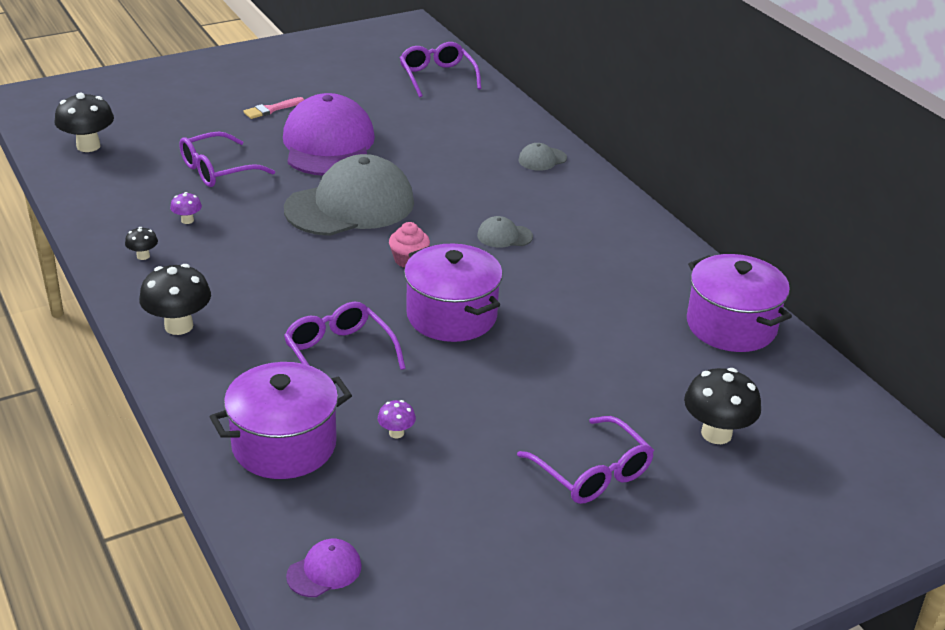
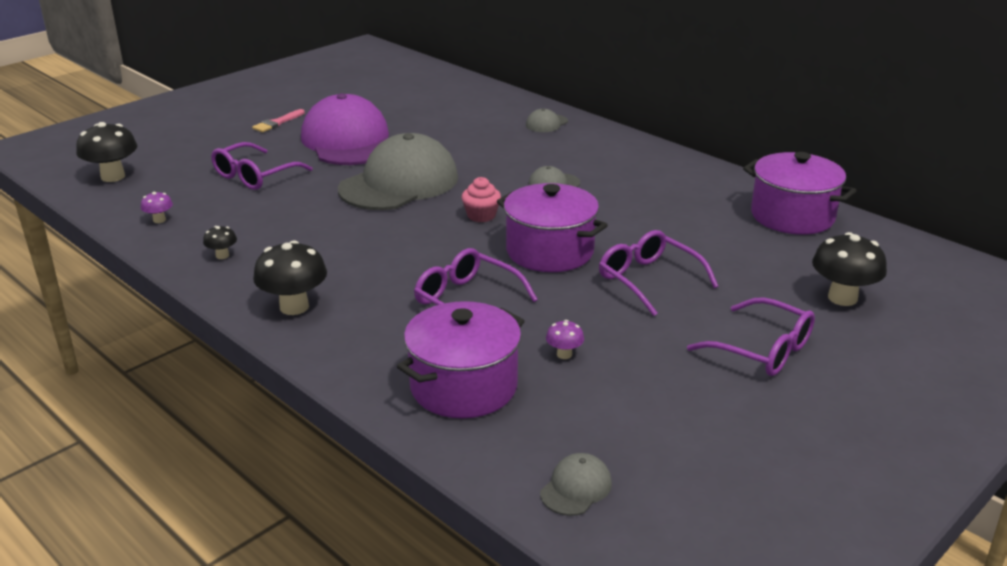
camera: 15 degrees left, 5 degrees down
(187, 220) = (249, 220): purple mushroom -> purple mushroom (159, 220)
(324, 571) = (576, 488): purple cap -> grey cap
(437, 77) = (414, 78): purple glasses -> purple glasses (649, 280)

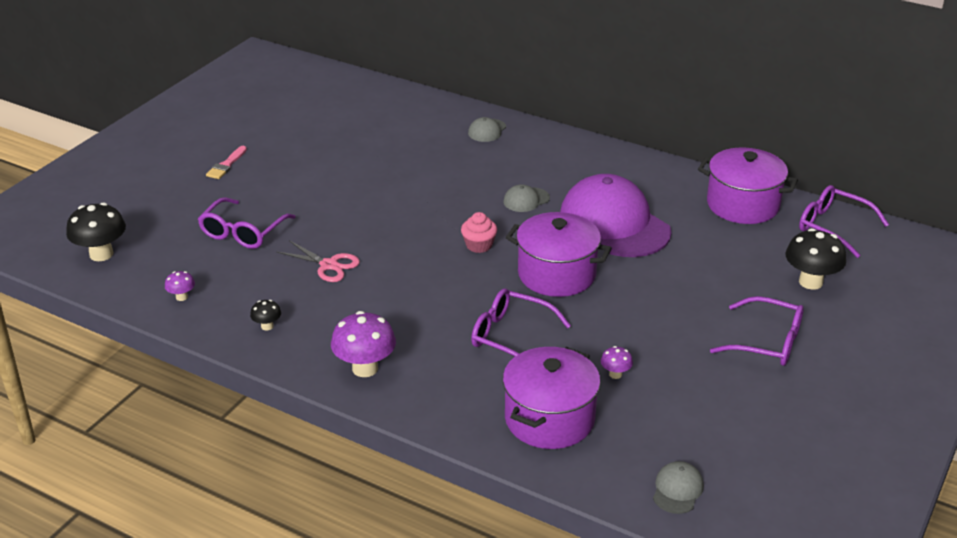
camera: 15 degrees left, 5 degrees up
(294, 307) = (365, 368): black mushroom -> purple mushroom
(318, 213) = (328, 265): none -> pink scissors
(348, 141) = (310, 178): purple cap -> purple cap (614, 223)
(399, 183) = (385, 220): grey cap -> none
(649, 280) = (652, 290): purple glasses -> purple glasses (833, 227)

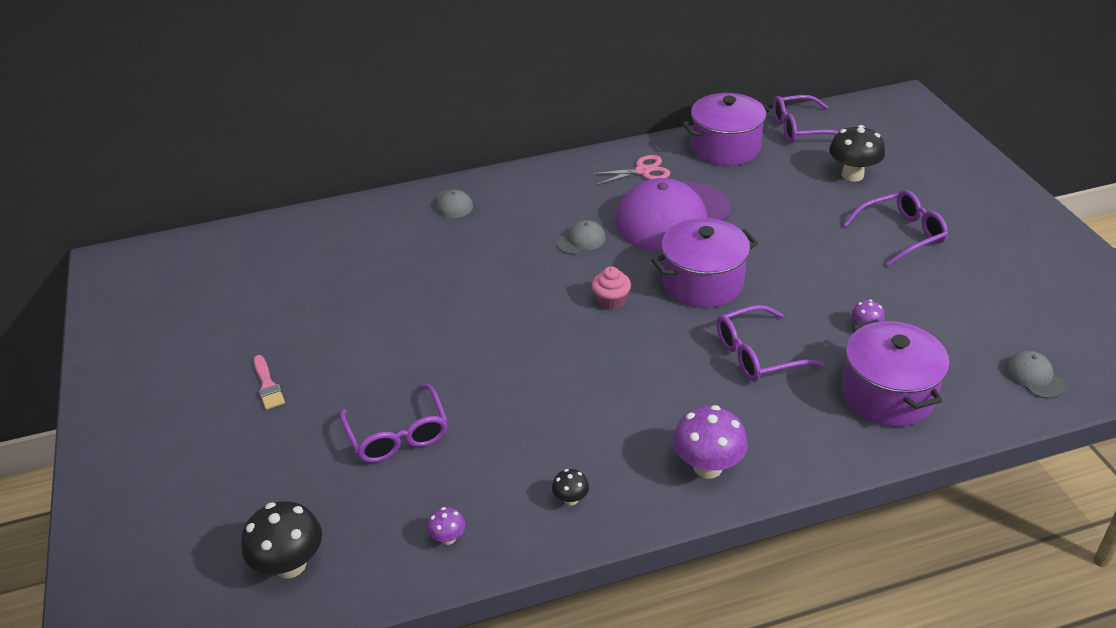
camera: 45 degrees left, 5 degrees up
(328, 265) = (526, 405): pink scissors -> pink scissors (642, 171)
(526, 200) = (581, 240): grey cap -> grey cap turned 135 degrees counterclockwise
(614, 223) = (672, 217): purple cap -> purple cap turned 45 degrees counterclockwise

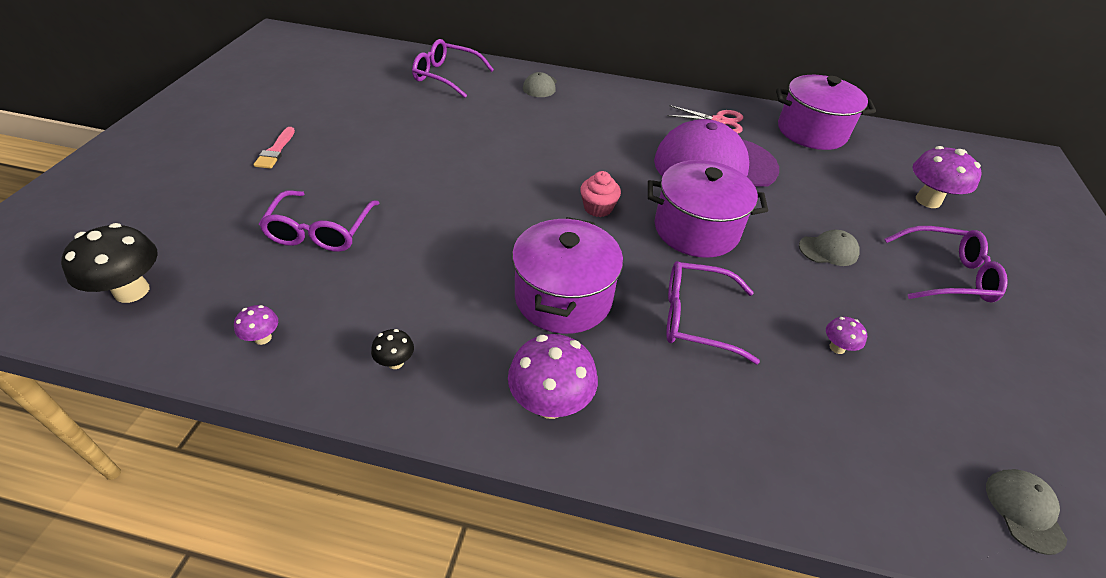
camera: 25 degrees right, 5 degrees up
(581, 240) = (616, 151): grey cap -> grey cap (828, 250)
(800, 129) = (900, 143): purple glasses -> purple glasses (446, 76)
(852, 175) = (928, 200): black mushroom -> purple mushroom
(887, 394) = (811, 432): purple pot -> purple pot (563, 297)

